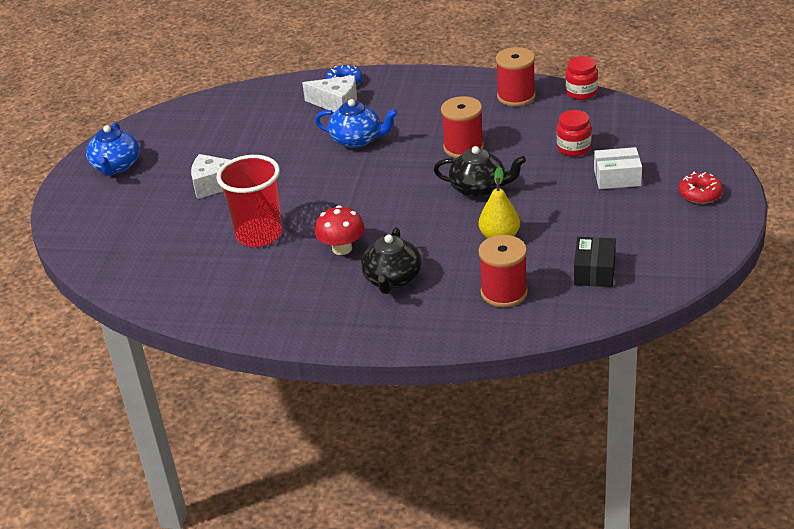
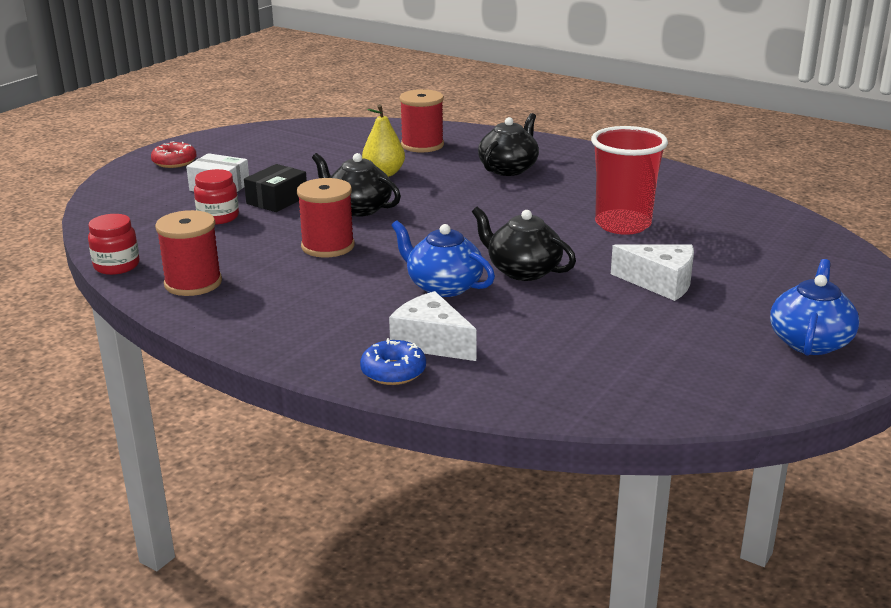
camera: 160 degrees left, 10 degrees down
(313, 167) = (522, 271): none -> black teapot
(342, 248) = (540, 197): red mushroom -> none
(594, 271) = (336, 141): black box -> black box (277, 200)

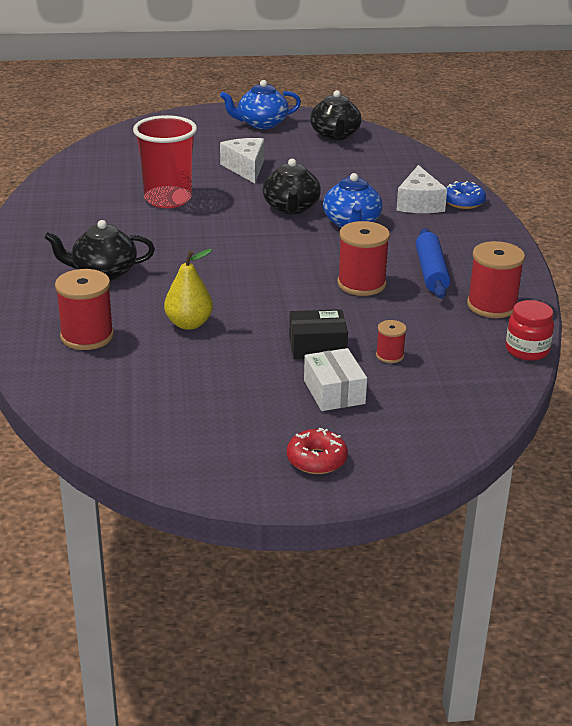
camera: 130 degrees left, 5 degrees up
(218, 217) = (389, 355): red jar -> red spool
(290, 283) = (431, 272): none -> blue rolling pin
(358, 208) = (280, 302): black teapot -> black teapot (335, 135)

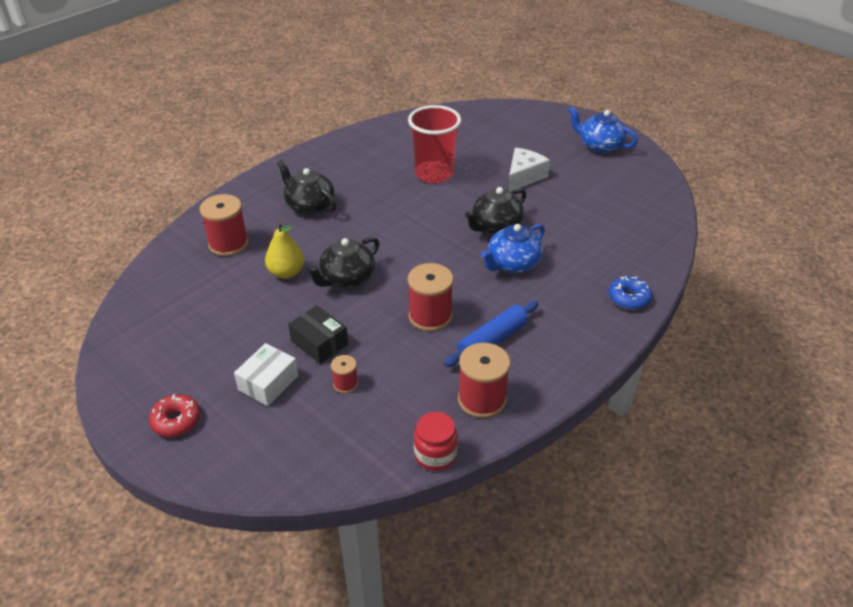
camera: 50 degrees right, 10 degrees up
(335, 135) = (636, 183): black teapot -> black teapot (347, 278)
(419, 203) = (591, 278): white cheese -> none

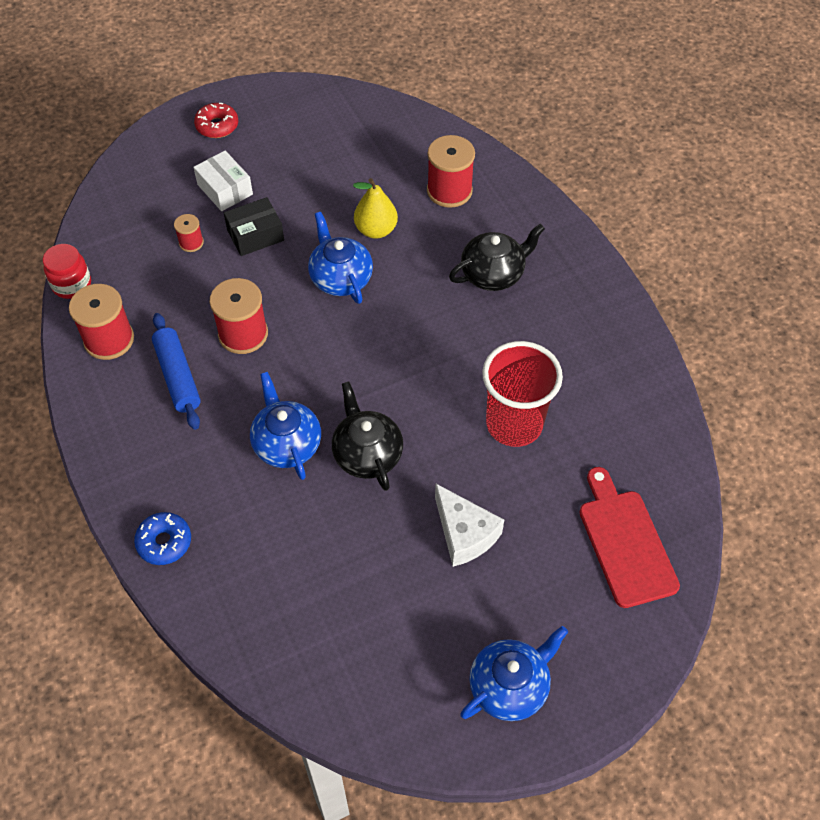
camera: 110 degrees right, 15 degrees up
(347, 278) = (340, 278): black teapot -> blue teapot
(488, 125) = (625, 542): none -> red cutting board

